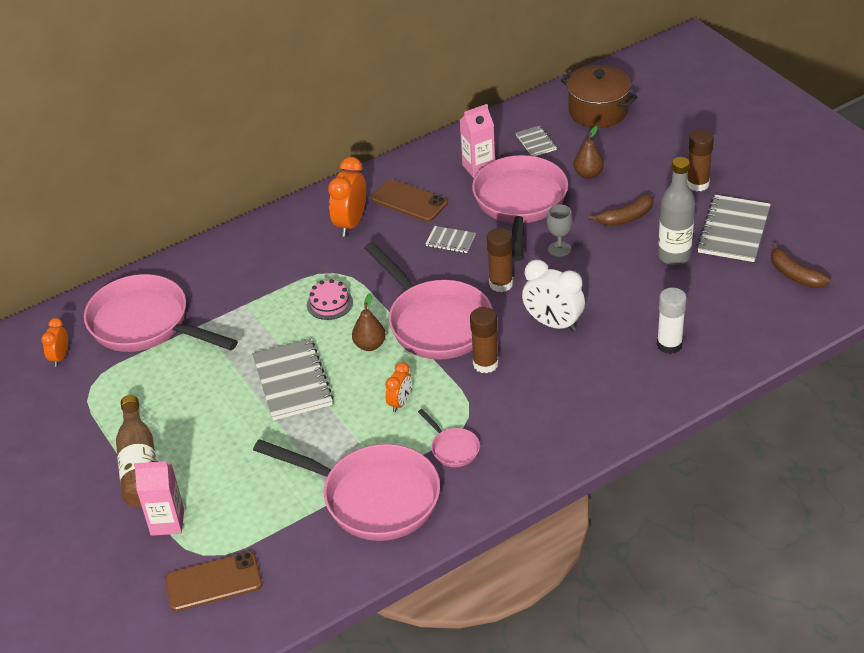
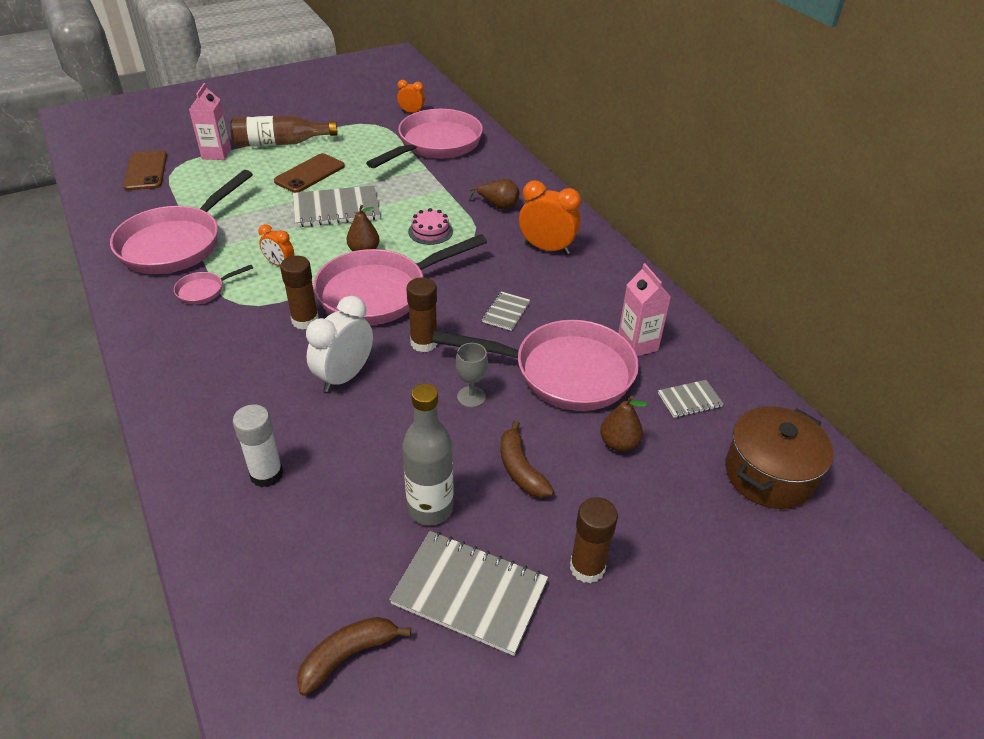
camera: 90 degrees right, 0 degrees up
(277, 261) = (498, 205): none -> brown pear
(409, 201) = (579, 288): brown phone -> brown phone (310, 174)

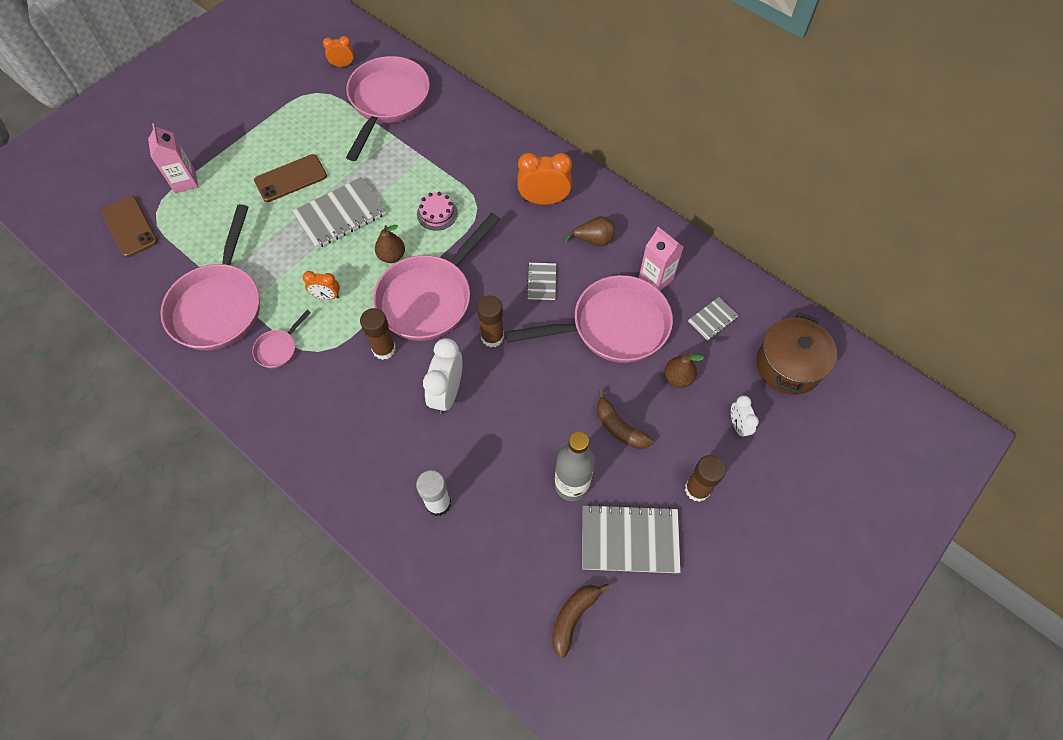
camera: 20 degrees left, 20 degrees up
(280, 143) = (239, 147): brown bottle -> none
(310, 174) = (291, 178): brown phone -> brown phone turned 45 degrees clockwise
(471, 397) = (554, 376): grey goblet -> none
(498, 205) = (480, 163): brown pear -> brown pear (594, 240)
(674, 516) = (738, 425): none -> white clock

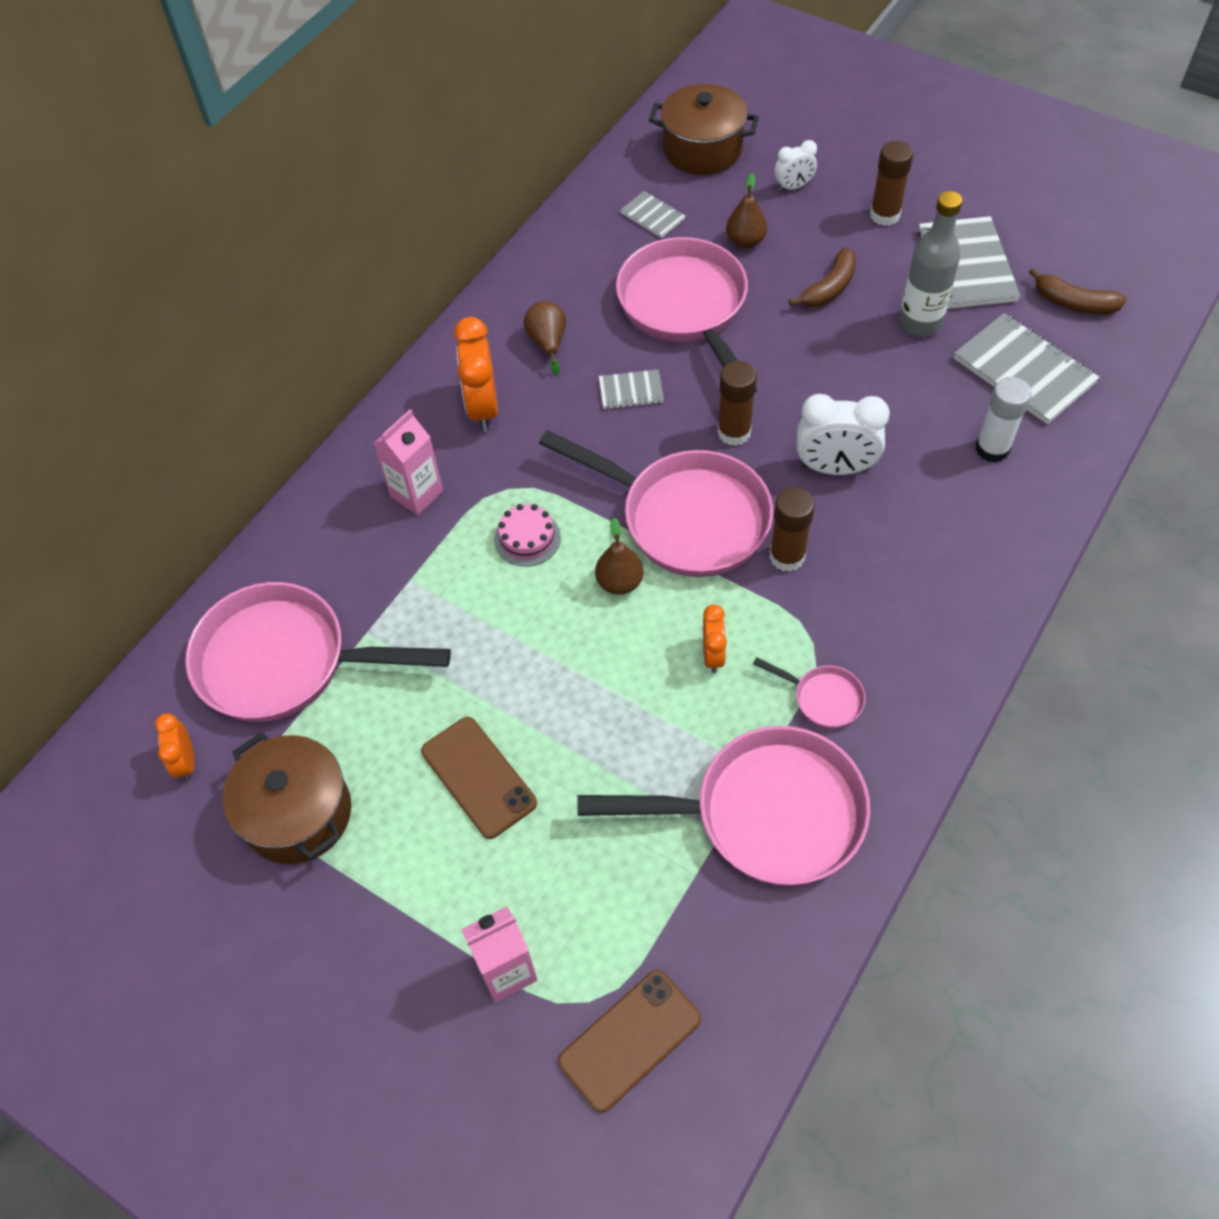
camera: 95 degrees left, 5 degrees down
(298, 106) = (298, 813): none -> brown pot
(340, 214) = (548, 676): grey notebook -> grey notebook (1024, 371)
(655, 279) = (602, 273): pink carton -> pink carton (416, 494)

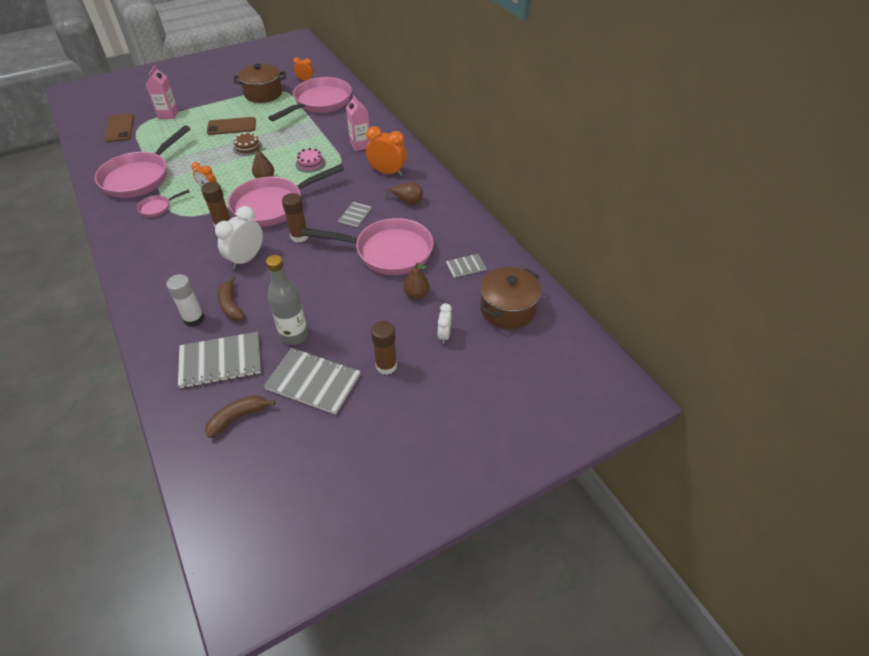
camera: 115 degrees right, 10 degrees down
(539, 685) = (247, 147): none -> brown cake
(829, 288) = (352, 311): brown banana -> brown banana (231, 305)

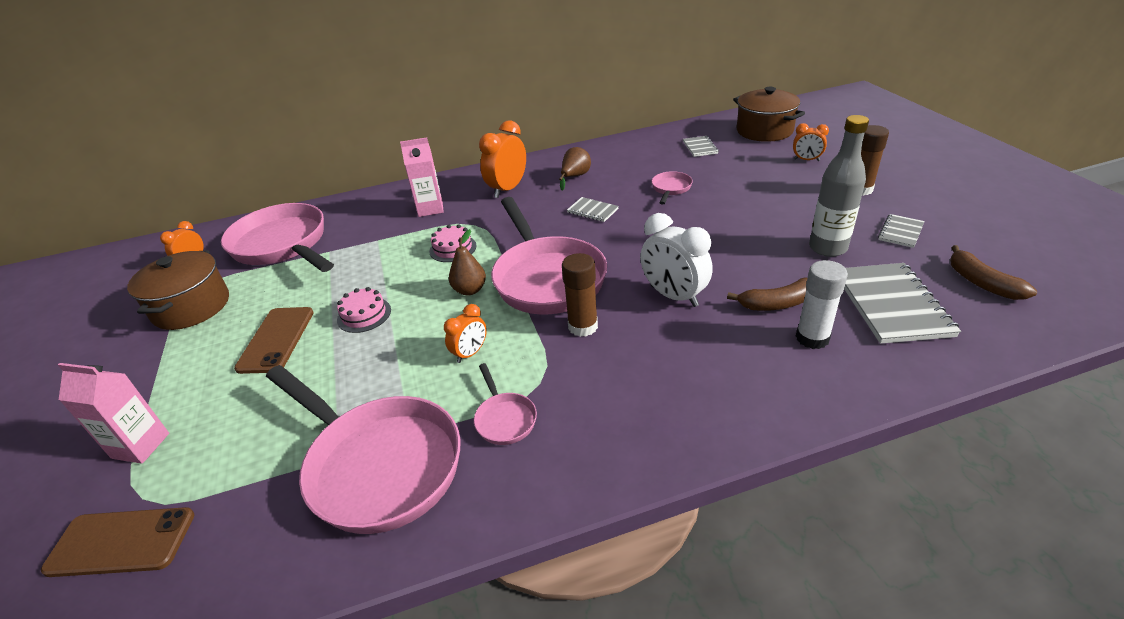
camera: 75 degrees left, 10 degrees down
(247, 147) = (364, 315): brown cake -> pink cake
(299, 236) = (629, 251): brown glue stick -> none
(313, 382) = (900, 232): grey notebook -> grey notebook, size x0.51
(388, 252) = (670, 189): pink pan -> pink pan, size x0.43
(416, 294) = (745, 173): brown pear -> none
(444, 335) = (806, 160): white clock -> orange clock

